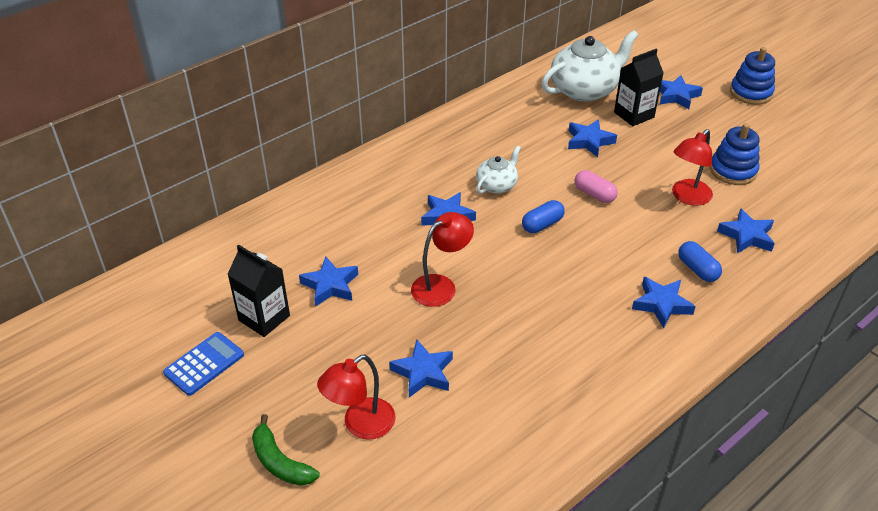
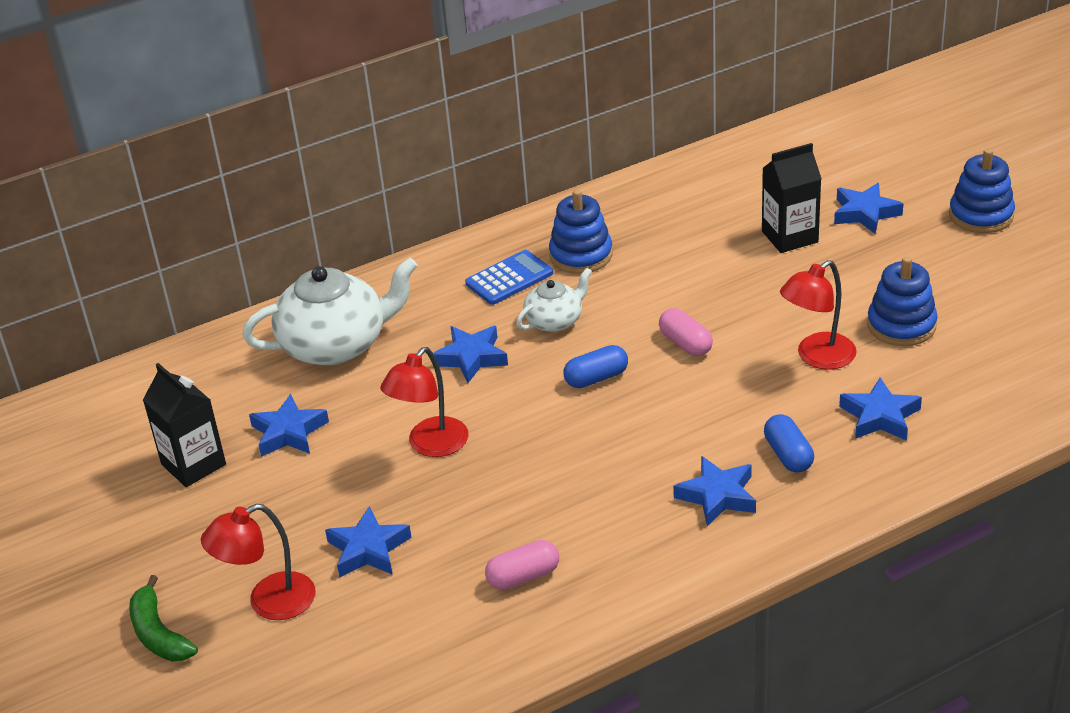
camera: 15 degrees right, 5 degrees down
(204, 364) = (104, 512): blue calculator -> blue calculator (509, 278)
(441, 286) = (430, 445): red lamp -> red lamp turned 150 degrees clockwise
(497, 137) = (581, 255): none -> blue stacking toy
(547, 381) = (523, 576): none -> pink capsule
(585, 90) = (733, 196): white teapot -> white teapot (336, 345)
(589, 141) = (709, 270): blue star -> none

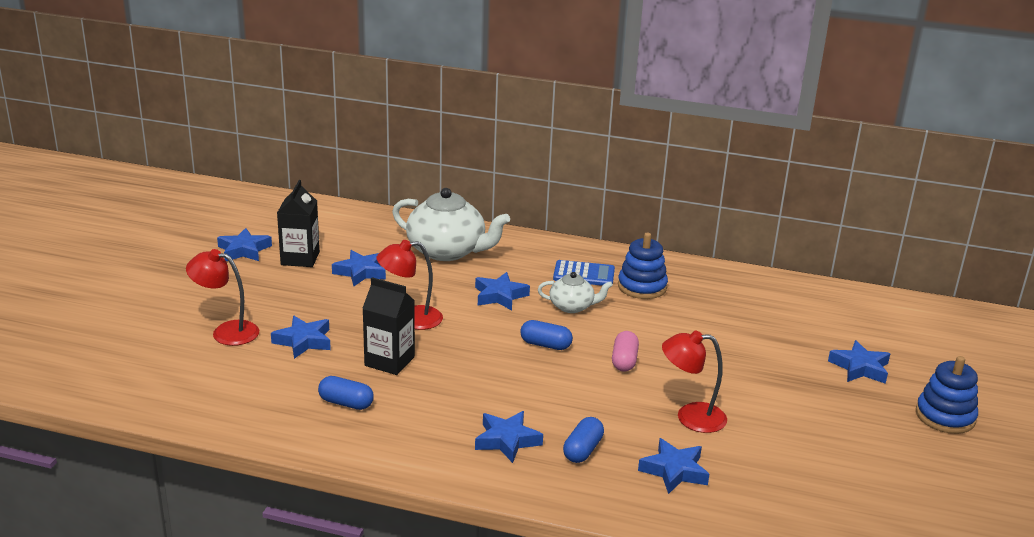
camera: 40 degrees right, 10 degrees down
(110, 501) = (244, 250): none -> blue star
(159, 633) = (167, 312): green banana -> none
(523, 576) = (346, 403): pink capsule -> blue capsule
(789, 237) = (785, 350): black carton -> black carton (389, 361)
(901, 325) = (776, 436): blue stacking toy -> none

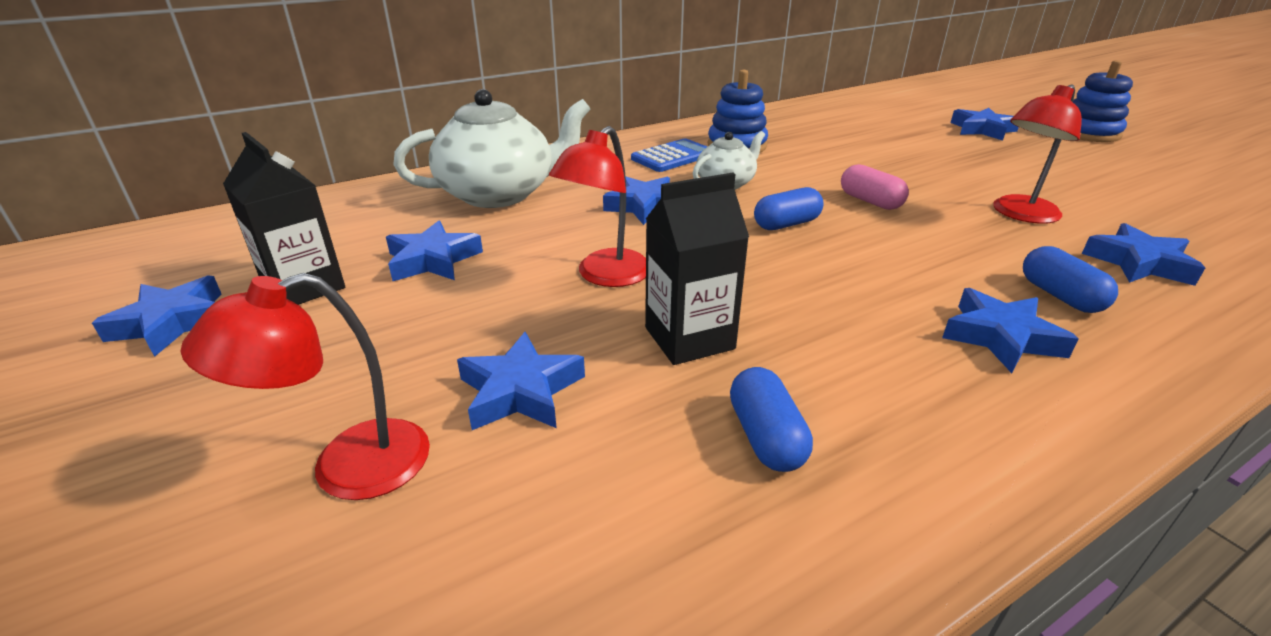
camera: 45 degrees left, 5 degrees up
(346, 403) = (766, 437): blue capsule -> blue capsule turned 75 degrees counterclockwise

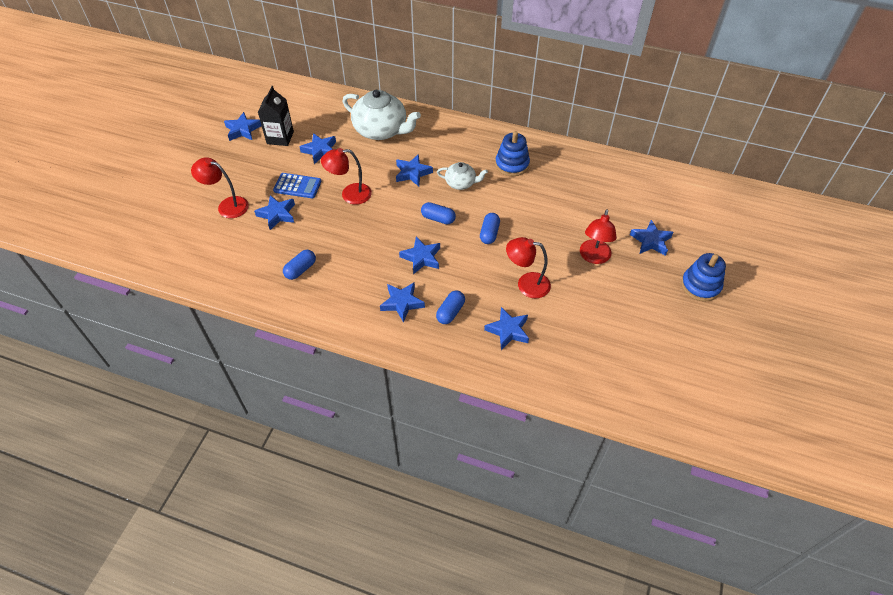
camera: 50 degrees right, 20 degrees up
(672, 157) = (473, 152): blue calculator -> blue calculator (297, 186)
(689, 338) = (332, 233): black carton -> none
(870, 201) = (489, 233): pink capsule -> blue capsule
(876, 271) = (421, 258): none -> blue star
(989, 161) = (594, 257): none -> red lamp

